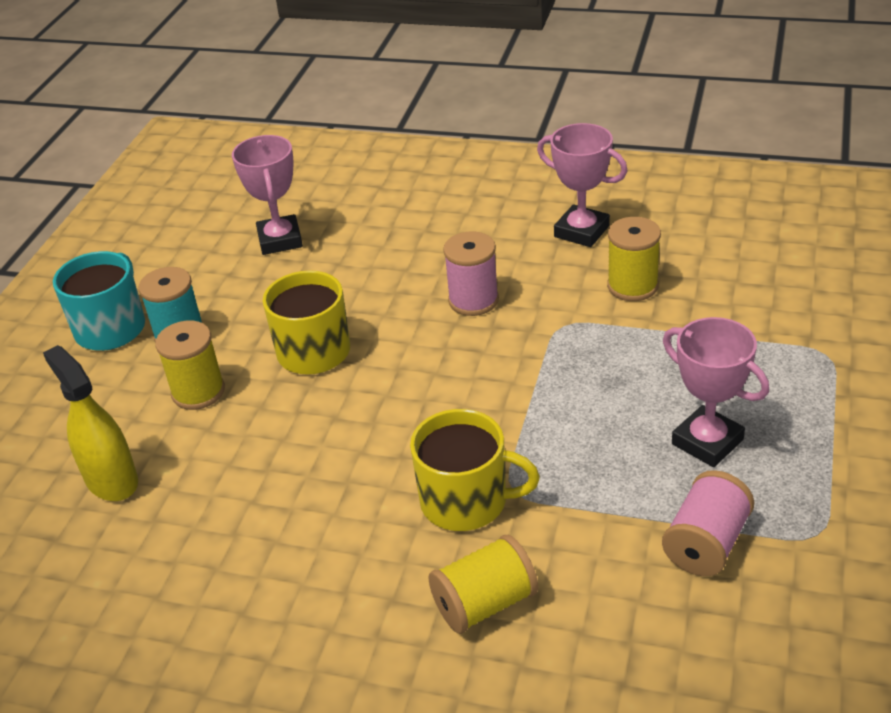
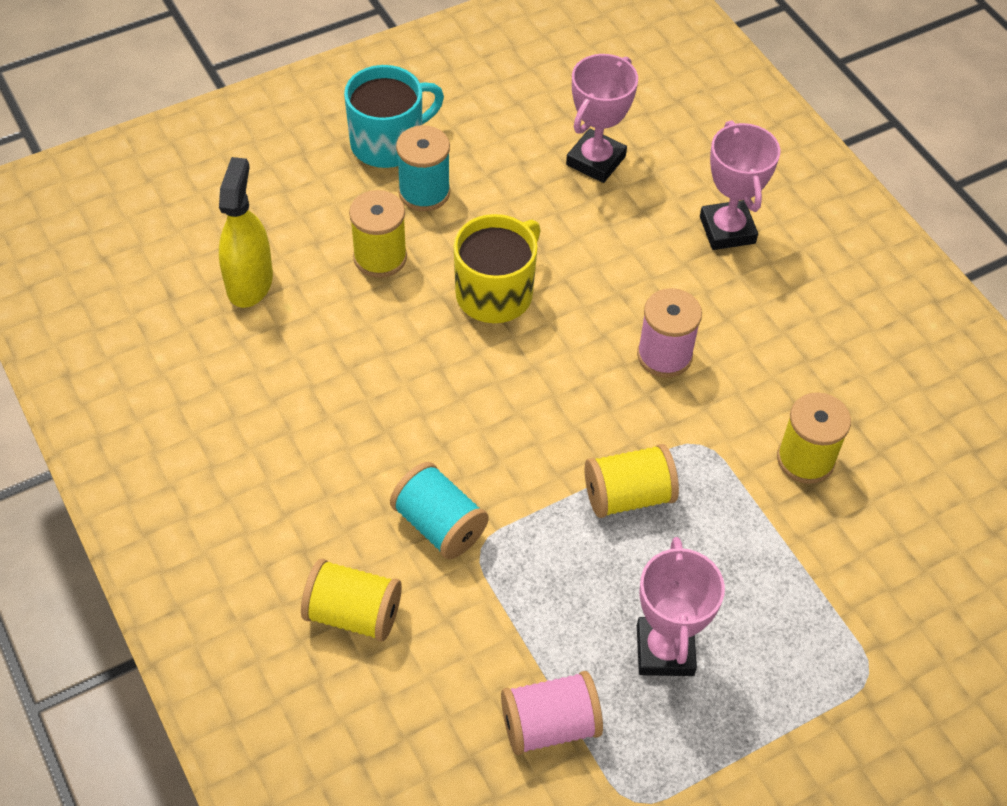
camera: 40 degrees right, 15 degrees up
(466, 501) = (439, 525): yellow mug -> turquoise spool
(562, 384) = (628, 495): none -> yellow spool
(581, 231) = (839, 367): pink trophy -> pink trophy (727, 230)

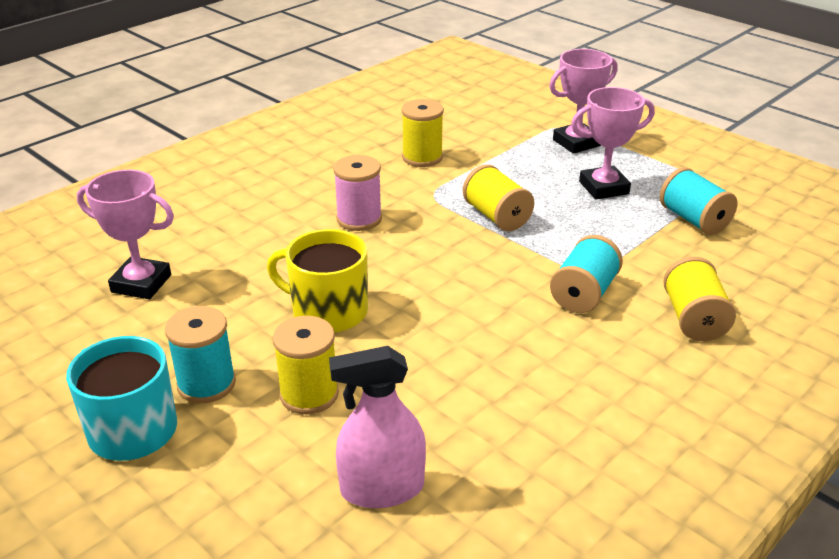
camera: 105 degrees left, 20 degrees down
(249, 282) = (382, 489): yellow spray bottle -> pink spray bottle
(549, 725) = (693, 220): pink spool -> turquoise spool
(727, 230) = (215, 208): pink trophy -> pink trophy (576, 143)

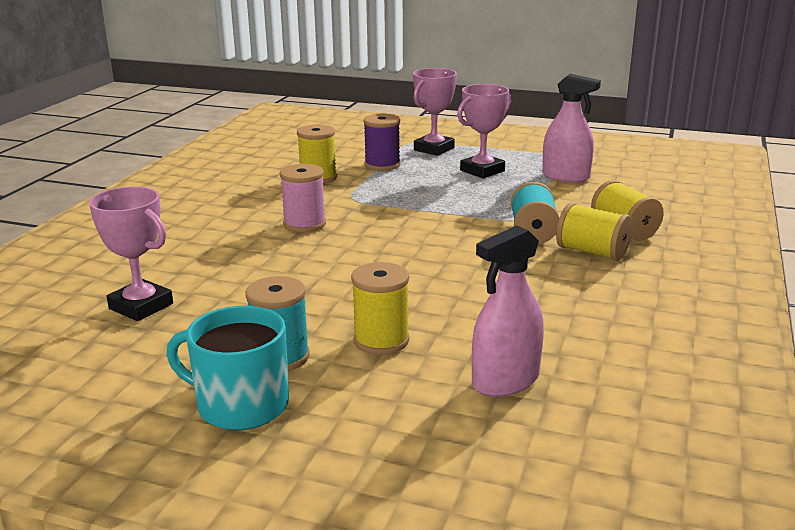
camera: 25 degrees left, 10 degrees down
(141, 283) = (141, 306): pink trophy -> pink trophy turned 45 degrees clockwise
(328, 311) = (340, 286): yellow mug -> none
(496, 216) = (418, 201): yellow spool -> yellow spool (591, 252)
(502, 154) = (382, 165): none -> purple spool
(693, 220) = (565, 177): turquoise spool -> pink spray bottle

